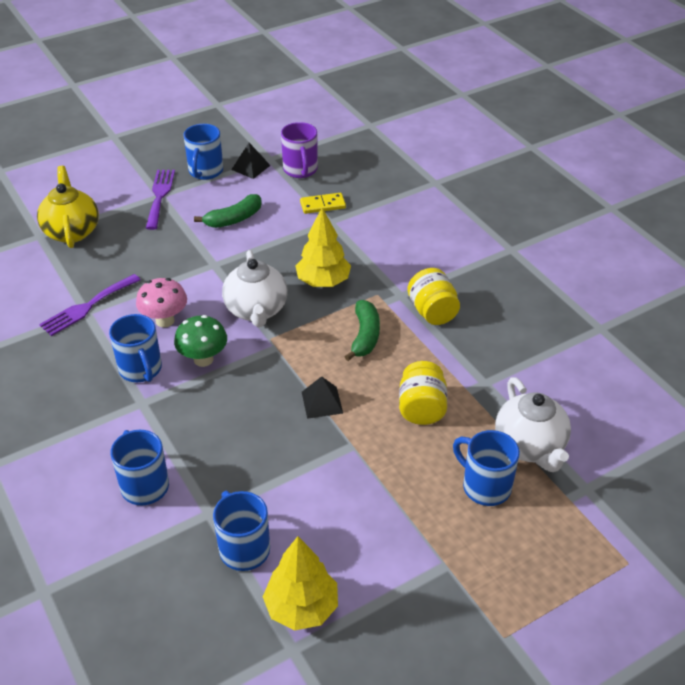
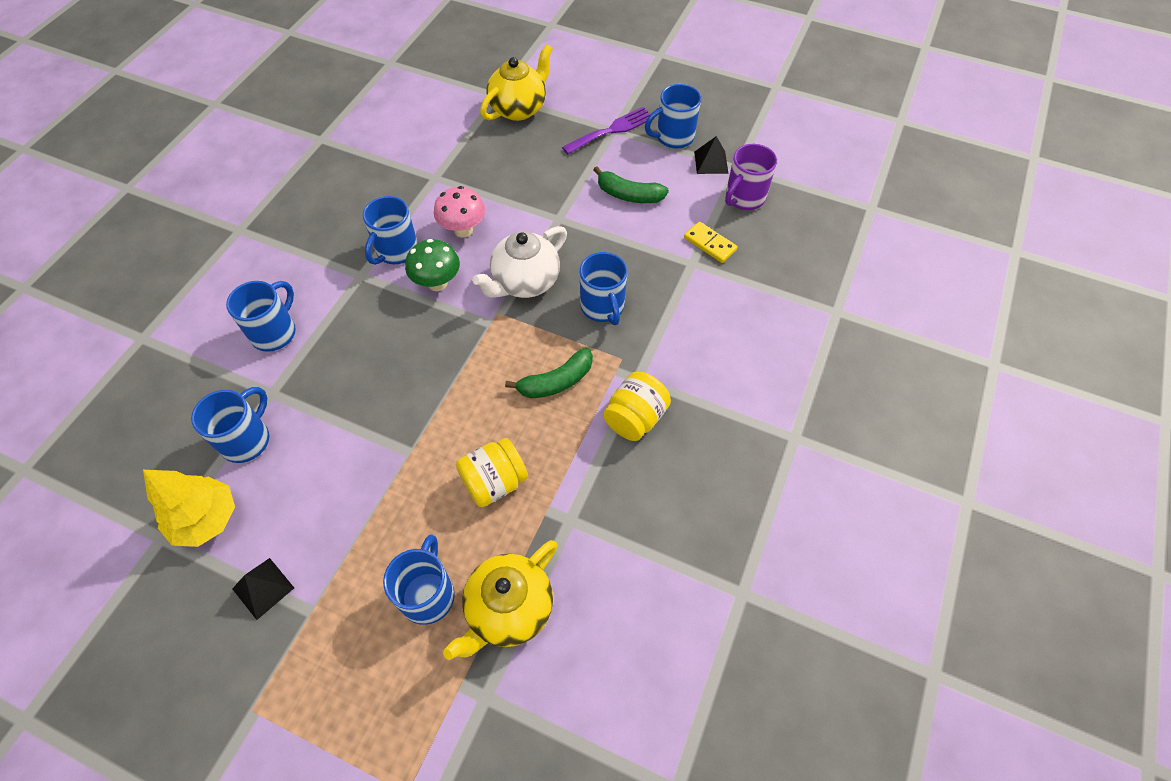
camera: 55 degrees right, 15 degrees up
(87, 307) = (441, 174): purple fork -> none
(322, 402) = (446, 398): black pyramid -> black pyramid (263, 588)
(323, 282) = (603, 307): yellow tree -> blue mug
(530, 446) = (509, 609): white teapot -> yellow teapot

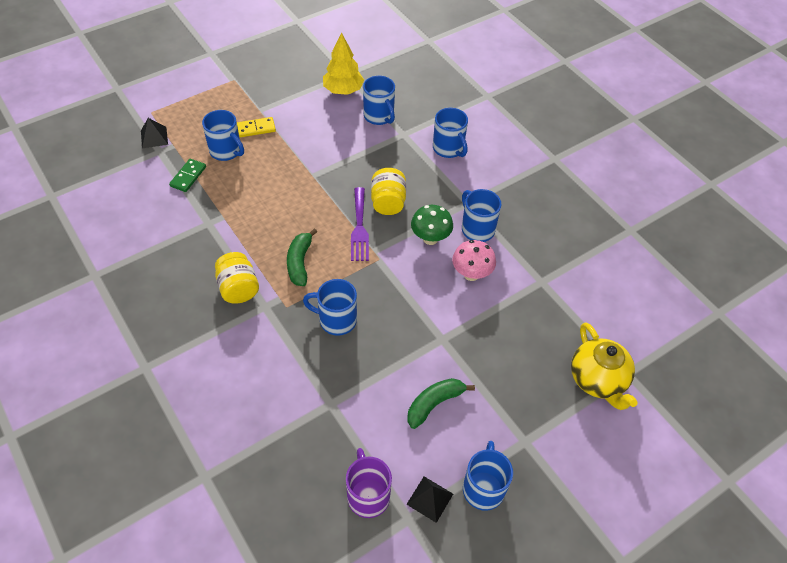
camera: 120 degrees right, 5 degrees down
(263, 588) = (287, 98): black pyramid -> black pyramid (154, 137)
(494, 482) = (261, 202): yellow jar -> yellow jar (388, 202)
(509, 609) = (188, 176): yellow teapot -> green domino
(525, 282) = (394, 286): white teapot -> none
(612, 130) = (525, 440): purple fork -> purple fork (359, 228)
(709, 244) = (339, 430): yellow domino -> yellow domino (256, 128)

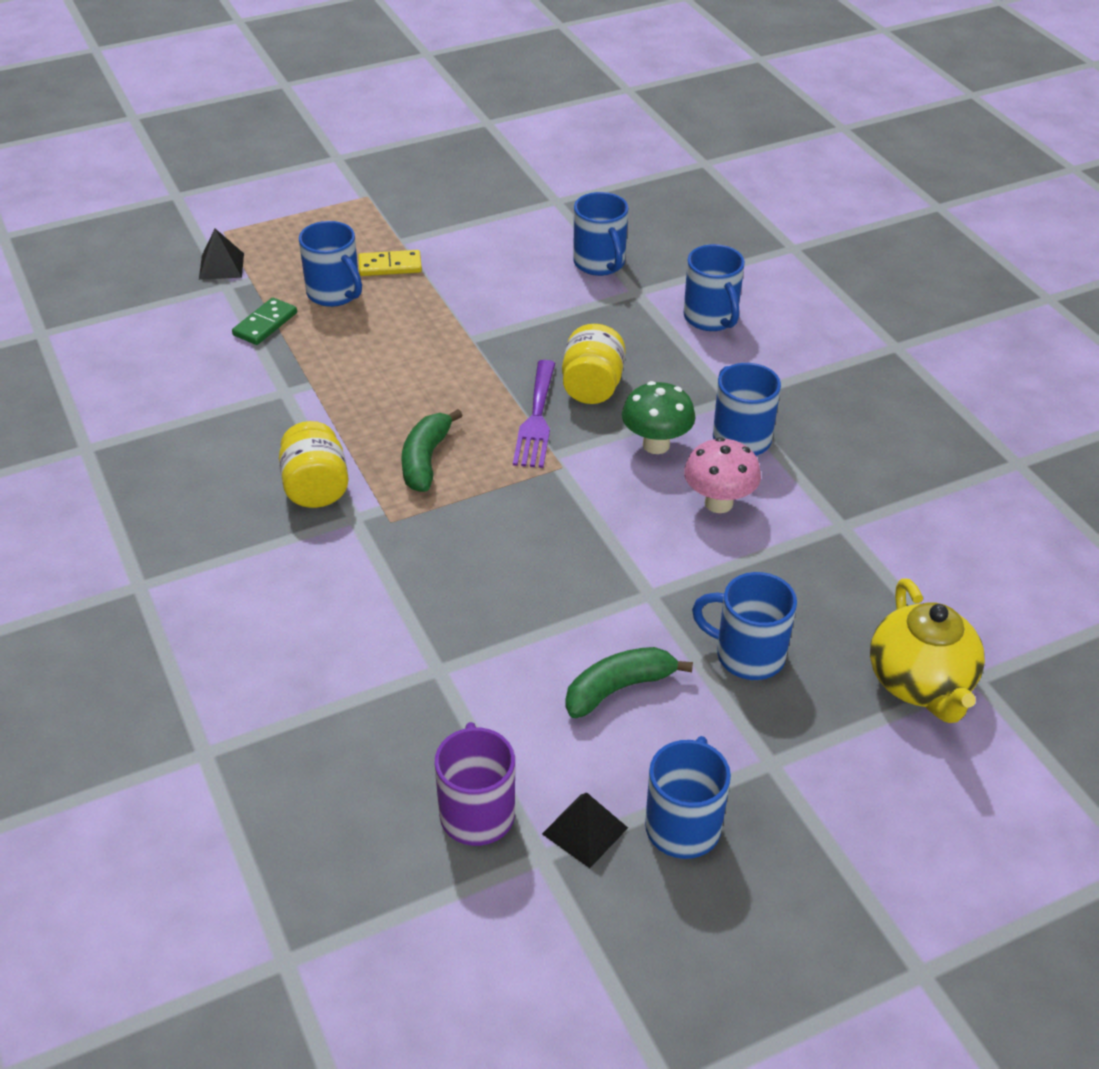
camera: 10 degrees right, 10 degrees down
(336, 320) = (471, 548): blue mug -> blue mug (747, 655)
(343, 90) = (545, 223): yellow tree -> none

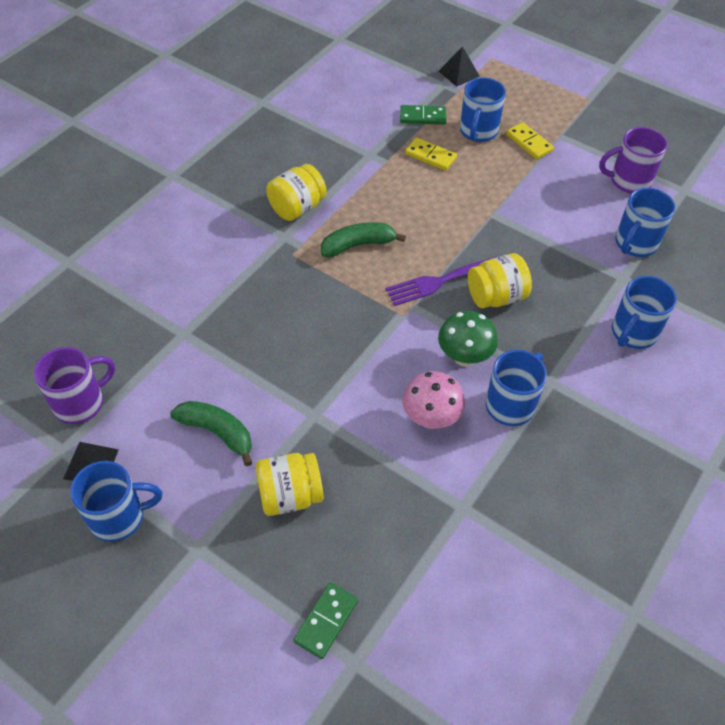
camera: 60 degrees right, 10 degrees up
(337, 345) = (430, 156): none -> yellow domino
(512, 227) = (629, 181): none -> purple mug
(747, 655) = (290, 495): blue mug -> yellow jar
(920, 683) = (326, 621): yellow teapot -> green domino

